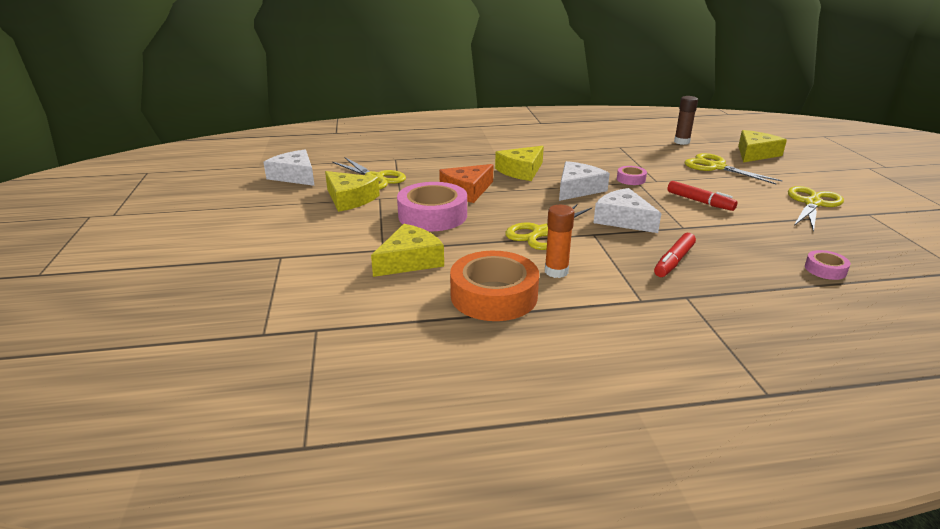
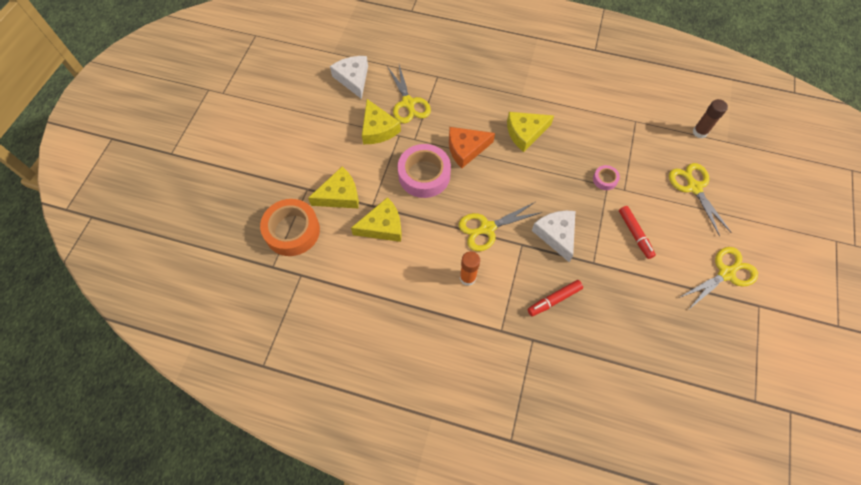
camera: 25 degrees right, 35 degrees up
(494, 296) = (414, 286): orange tape -> orange tape (292, 231)
(577, 189) = (551, 178): white cheese -> none
(755, 154) = (750, 178): yellow cheese -> yellow cheese (339, 195)
(825, 269) = (653, 354): pink tape -> none

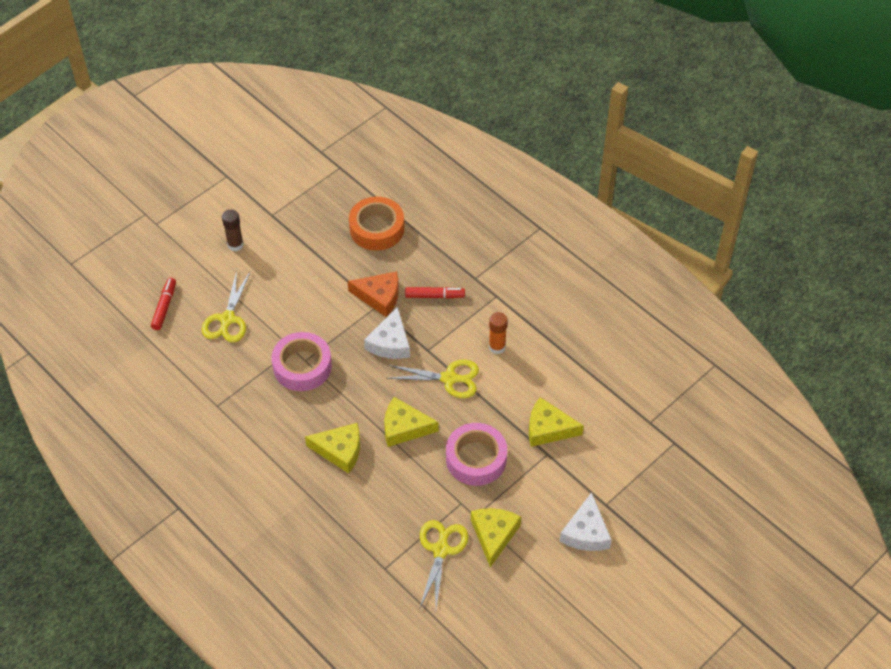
camera: 150 degrees left, 10 degrees down
(292, 231) = (640, 467): orange tape -> orange tape (377, 229)
(339, 195) = (575, 481): yellow cheese -> yellow cheese (404, 428)
(353, 79) = (486, 617): white cheese -> white cheese (586, 532)
(466, 149) = (414, 464): orange cheese -> orange cheese (379, 296)
(605, 179) = (302, 366): pink tape -> pink tape, size x2.15
(635, 234) = (320, 309): red marker -> red marker (164, 307)
(699, 132) = (167, 363): brown glue stick -> brown glue stick (235, 245)
(726, 273) = (273, 246): yellow scissors -> none

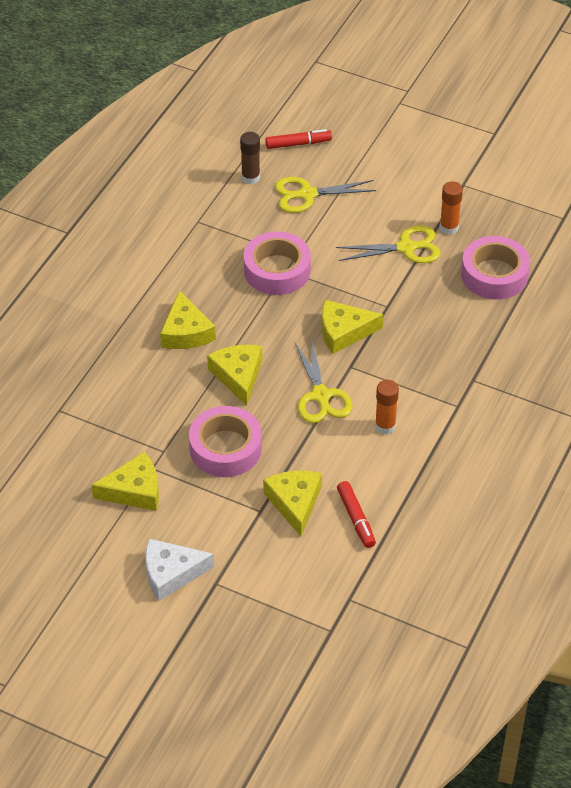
camera: 70 degrees right, 5 degrees down
(235, 245) = (406, 169): brown glue stick -> brown glue stick (250, 177)
(313, 239) = (449, 227): none -> orange glue stick
(377, 229) = (494, 275): orange tape -> pink tape
(379, 296) = (401, 304): orange cheese -> none
(390, 342) = (344, 332): white cheese -> yellow cheese
(434, 296) = (427, 351): red marker -> red marker (356, 518)
(441, 549) = (99, 450): yellow scissors -> yellow scissors (406, 247)

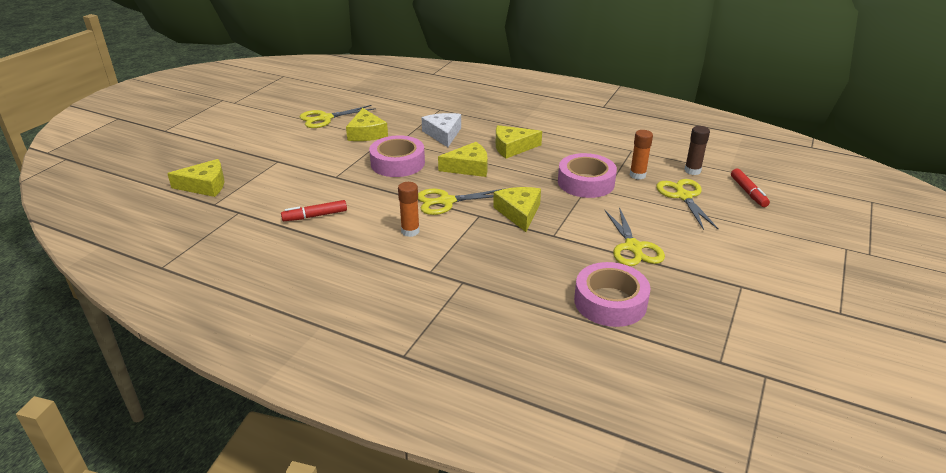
camera: 90 degrees right, 15 degrees down
(79, 547) = (325, 118): none -> yellow scissors
(171, 573) = (292, 146): white cheese -> white cheese (443, 134)
(294, 503) = (339, 190): yellow cheese -> yellow cheese (205, 185)
(449, 227) = (671, 274): orange glue stick -> orange glue stick (637, 175)

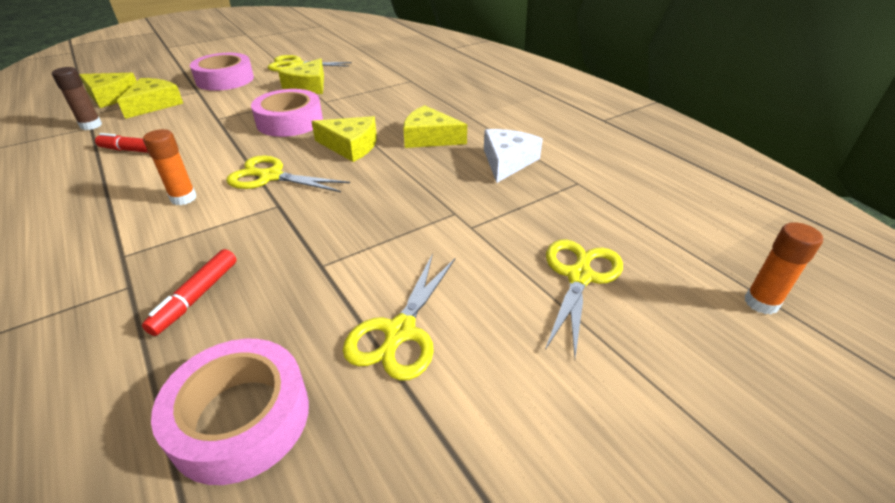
camera: 30 degrees right, 5 degrees up
(443, 134) = (377, 105): white cheese -> white cheese (507, 161)
(519, 213) = (325, 218): yellow cheese -> yellow cheese (154, 104)
(586, 182) = (460, 207): pink tape -> pink tape (225, 79)
(637, 175) = (544, 220): orange glue stick -> orange glue stick (761, 303)
(692, 171) = (639, 240): brown glue stick -> brown glue stick (91, 125)
(748, 192) = (705, 311): red marker -> red marker (196, 297)

